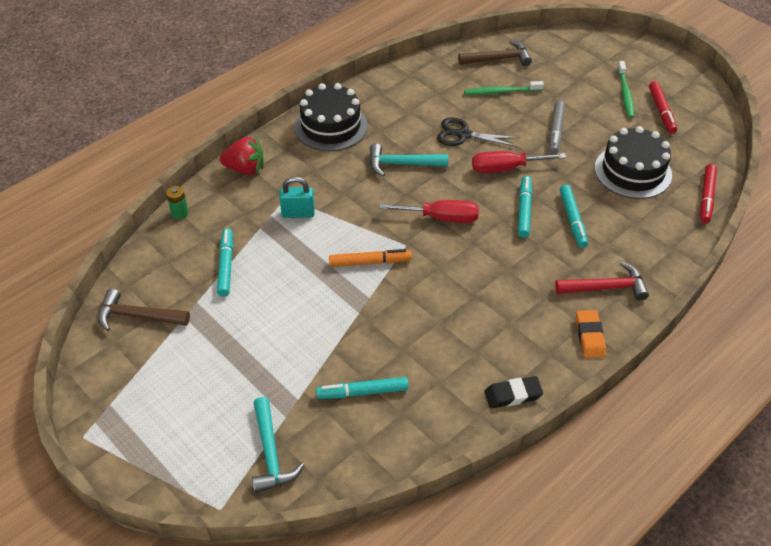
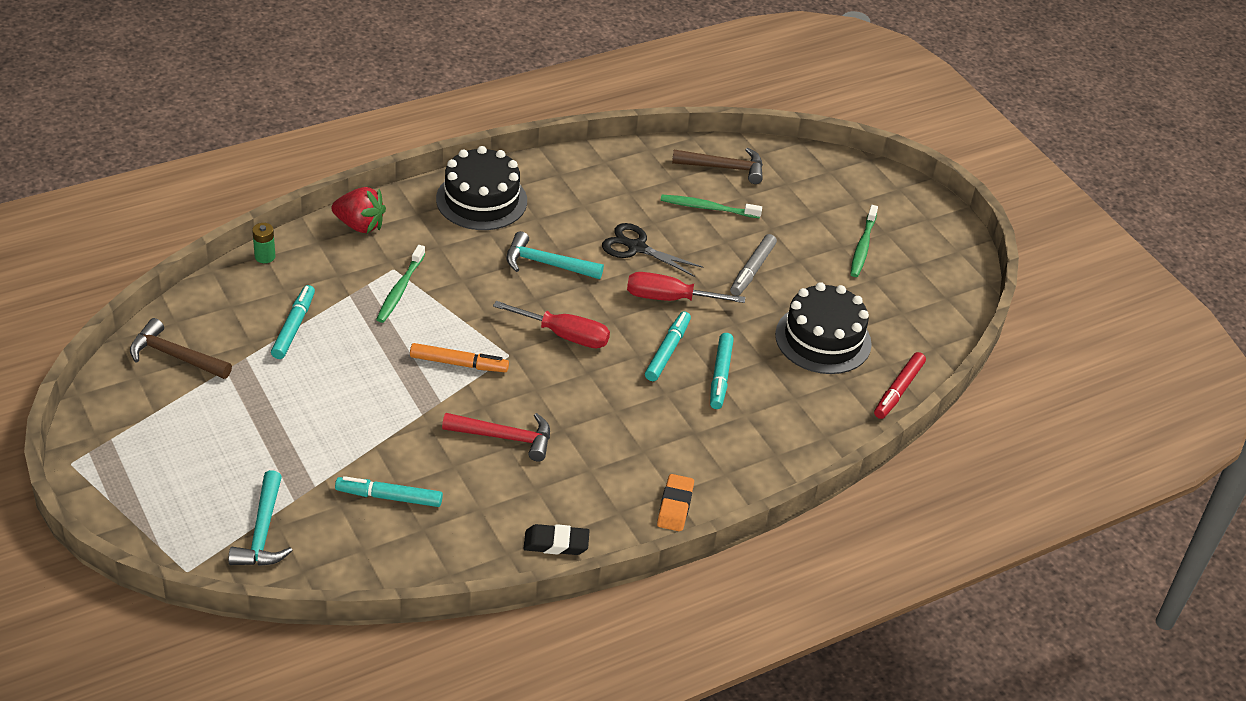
camera: 10 degrees right, 5 degrees down
(298, 213) = (400, 290): turquoise padlock -> green toothbrush
(606, 287) = (721, 459): red hammer -> red hammer (505, 437)
(661, 111) = (897, 278): red marker -> none

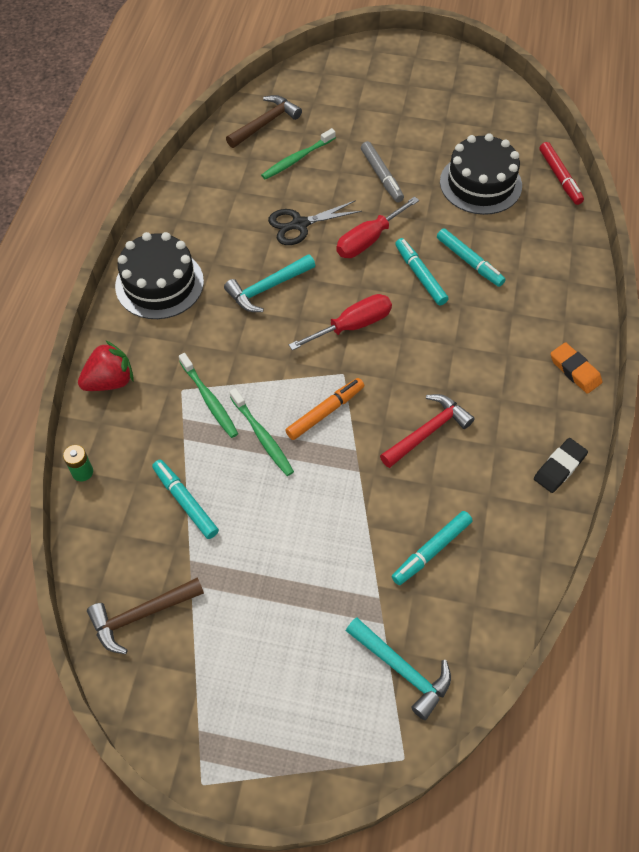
camera: 45 degrees left, 15 degrees up
(862, 247) = (411, 105): green toothbrush -> green toothbrush (262, 437)

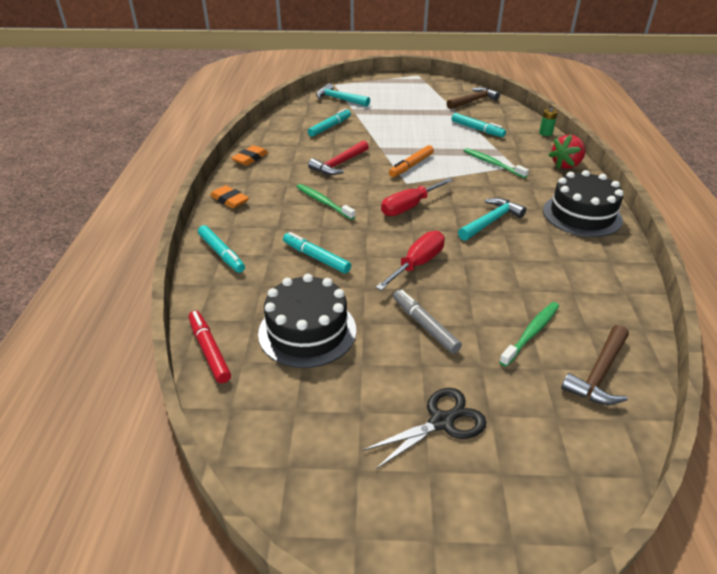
camera: 170 degrees right, 20 degrees down
(262, 437) = (447, 153): green toothbrush -> green toothbrush (323, 202)
(300, 224) = (490, 269): black scissors -> black scissors (441, 422)
(420, 275) = (361, 243): turquoise marker -> turquoise marker (221, 253)
(559, 467) = (250, 158): black eraser -> orange eraser

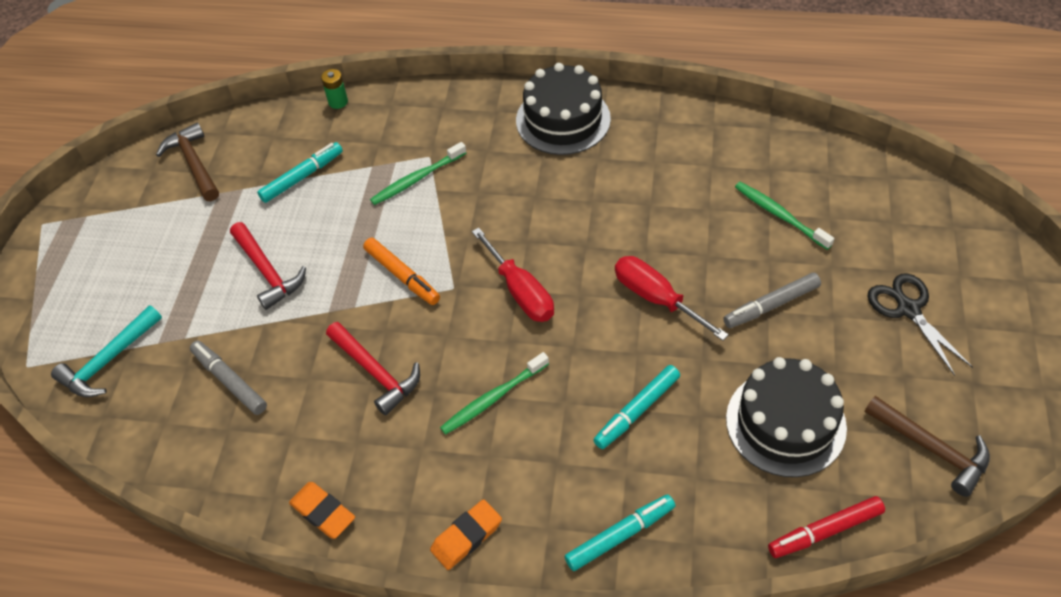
camera: 80 degrees left, 15 degrees up
(330, 127) = (230, 381): turquoise marker -> grey marker
(403, 128) = (267, 271): none -> red hammer
(491, 221) = (567, 209): turquoise hammer -> none
(566, 165) = (438, 103): red strawberry -> none
(599, 374) = (834, 177): brown hammer -> brown hammer (932, 449)

